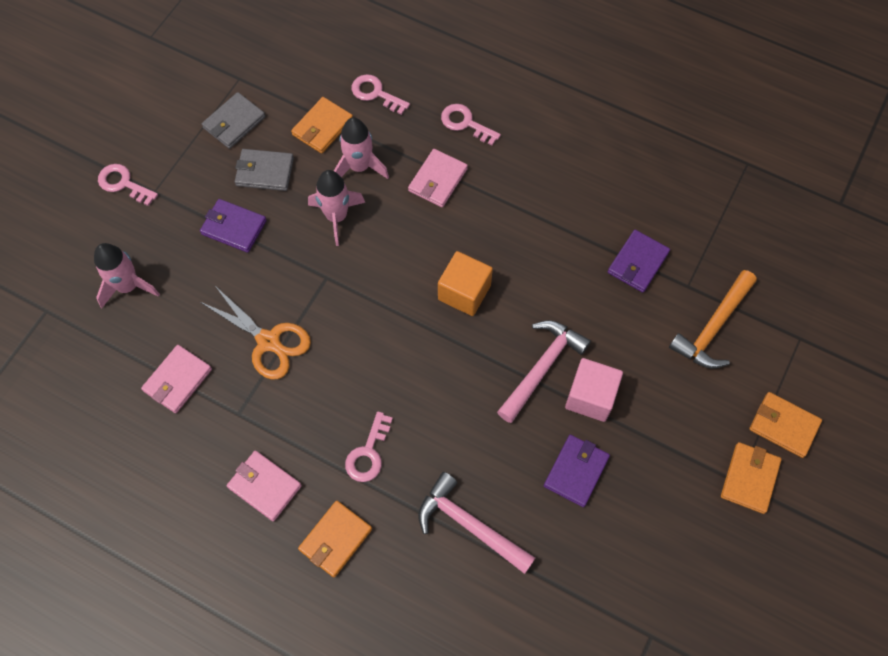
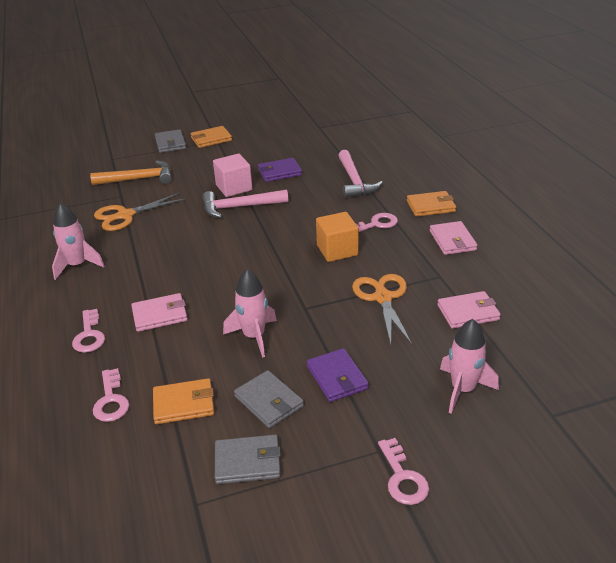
camera: 135 degrees left, 30 degrees down
(359, 167) = (196, 357): pink rocket -> pink rocket (77, 265)
(464, 292) = (232, 254): orange cube -> orange cube (337, 250)
(637, 262) = (125, 215): purple wallet -> orange scissors
(784, 425) = (170, 143): orange wallet -> grey wallet

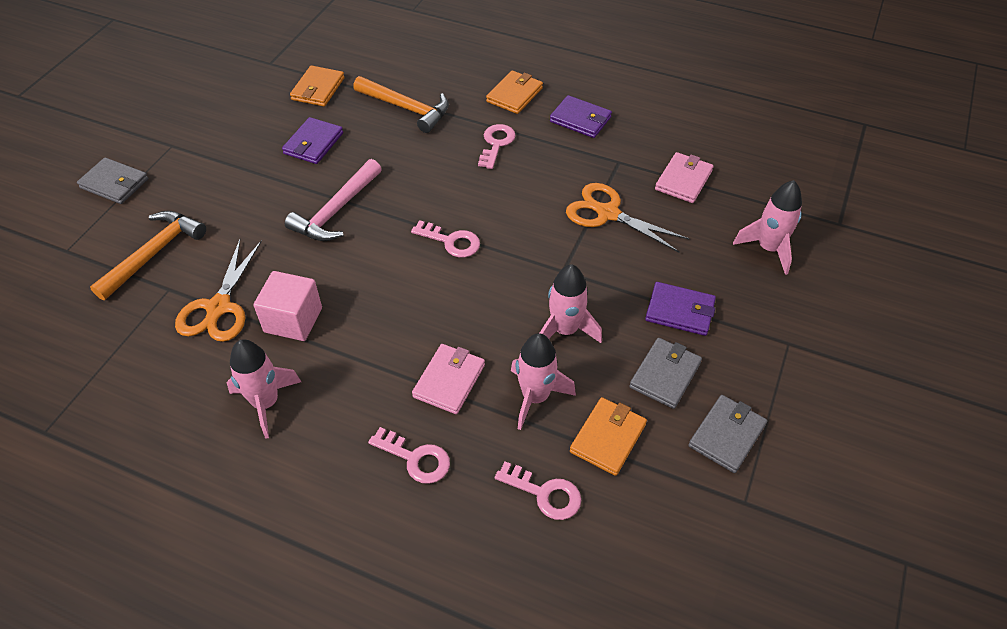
camera: 50 degrees left, 15 degrees up
(184, 355) = (535, 397): none -> pink rocket
(211, 139) = (161, 148): orange wallet -> orange wallet (318, 89)
(234, 188) = (292, 192): pink cube -> pink cube (293, 320)
(268, 401) = (665, 375): grey wallet -> grey wallet turned 60 degrees counterclockwise
(337, 250) = (503, 194): orange cube -> none
(354, 181) = (407, 108): pink hammer -> orange hammer
(403, 477) = (829, 348): pink key -> pink key (451, 241)
(452, 240) = (580, 119): pink wallet -> purple wallet

